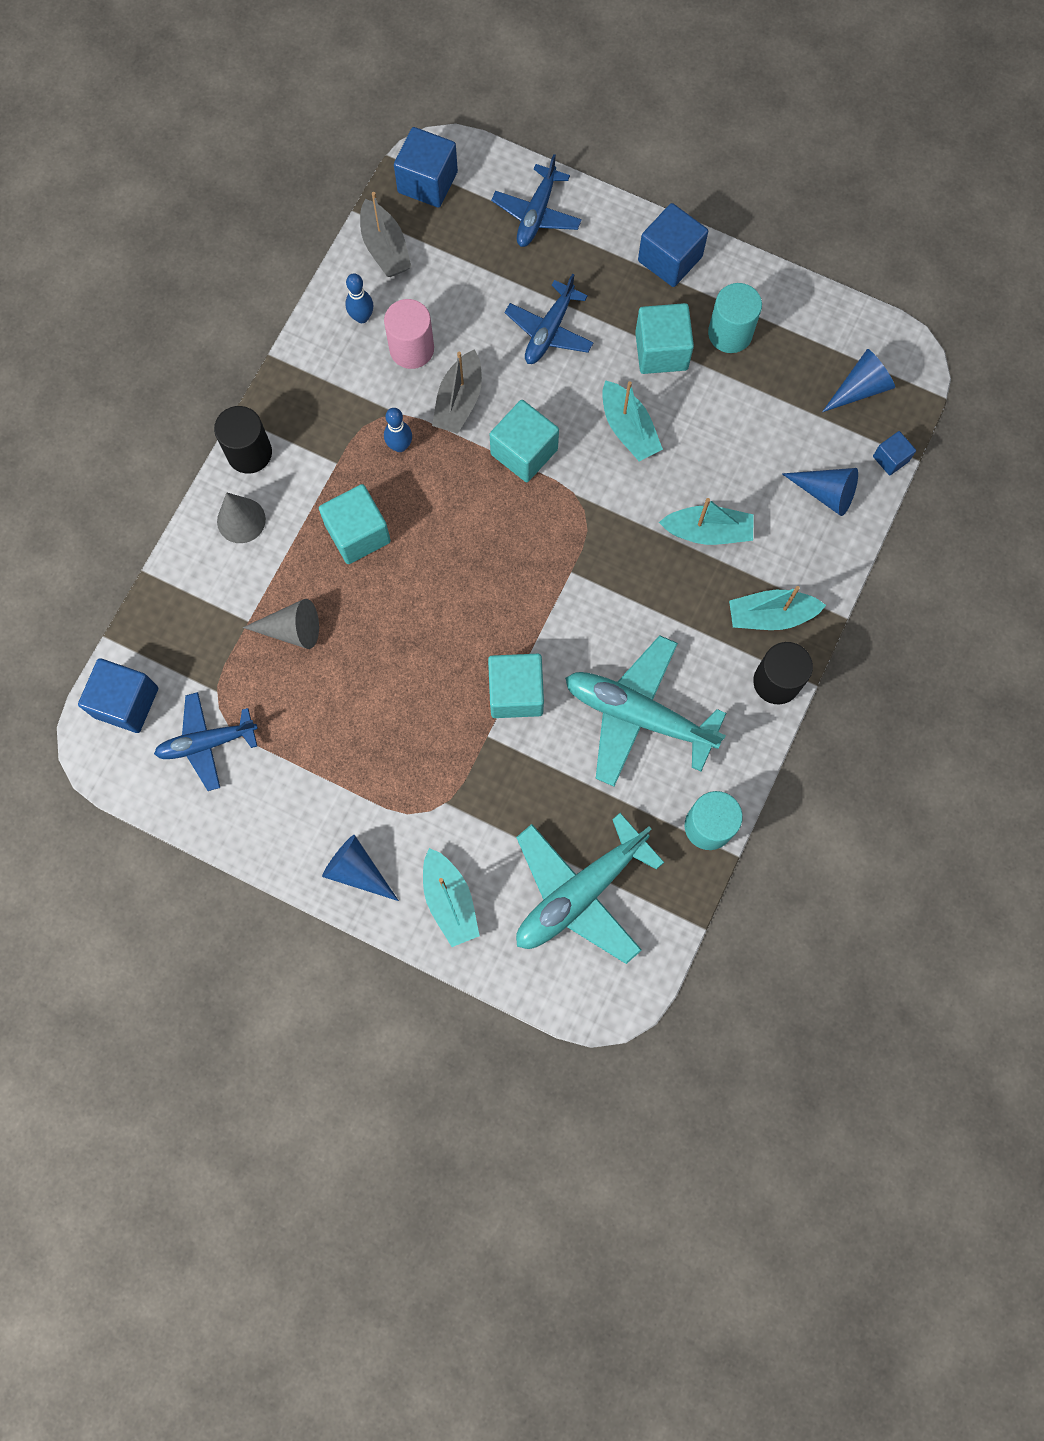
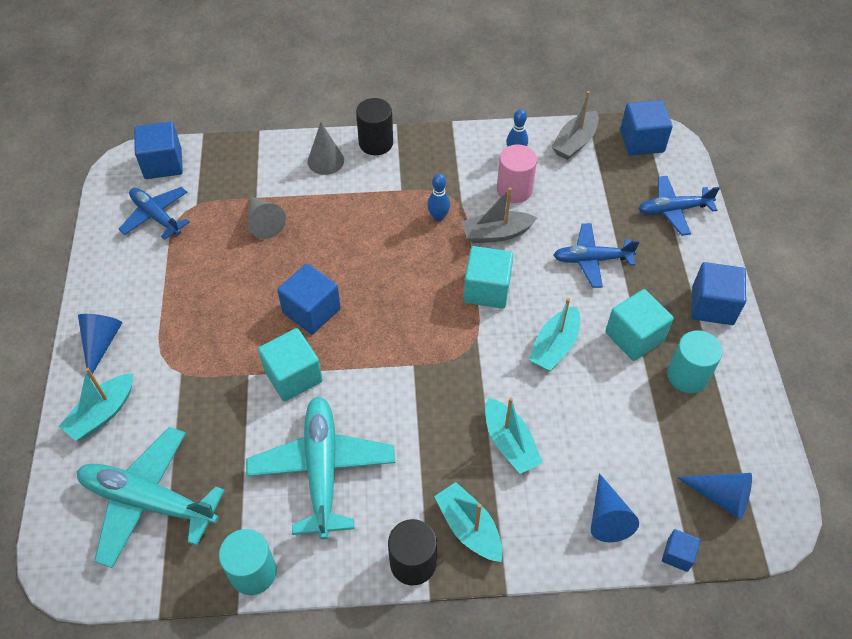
camera: 60 degrees right, 20 degrees down
(358, 534) = (357, 225): turquoise cube -> none
(445, 636) = (311, 311): none -> blue cube

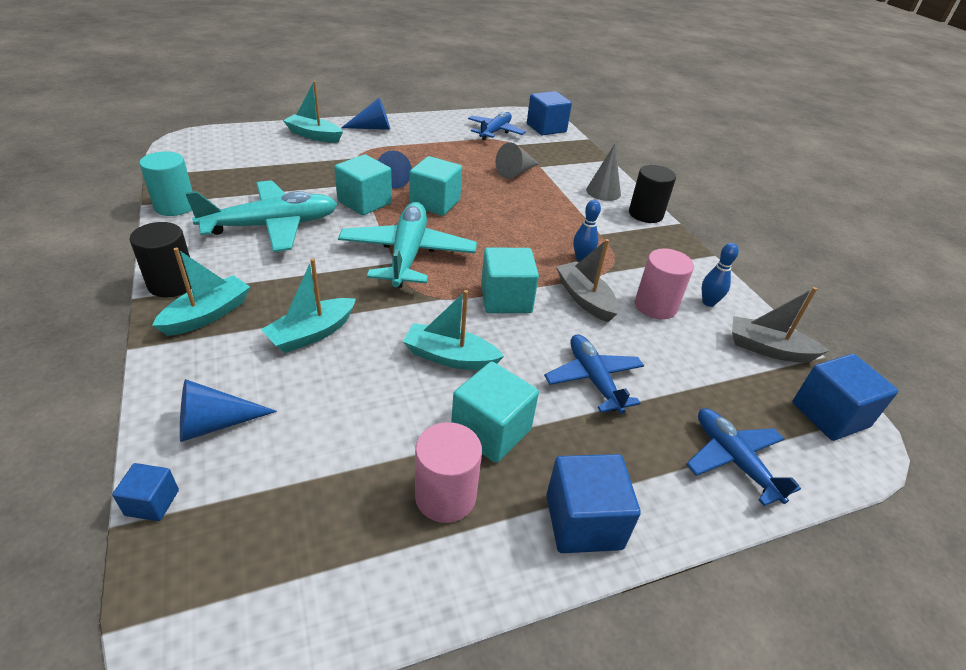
camera: 70 degrees right, 15 degrees down
(148, 501) = (241, 159): turquoise plane -> turquoise plane (407, 254)
(311, 311) = (435, 203): blue cube -> turquoise cube
(687, 375) = (445, 496): turquoise cylinder -> pink cylinder
(721, 496) = (243, 552): blue cone -> blue cone (398, 179)

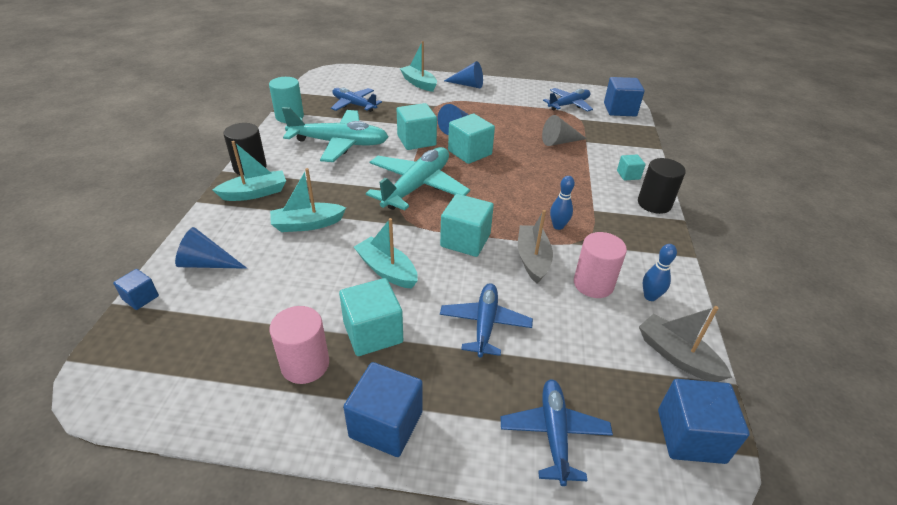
camera: 30 degrees right, 0 degrees up
(252, 175) = (354, 105): none -> blue plane
(603, 192) = (628, 175): grey cone -> turquoise cube

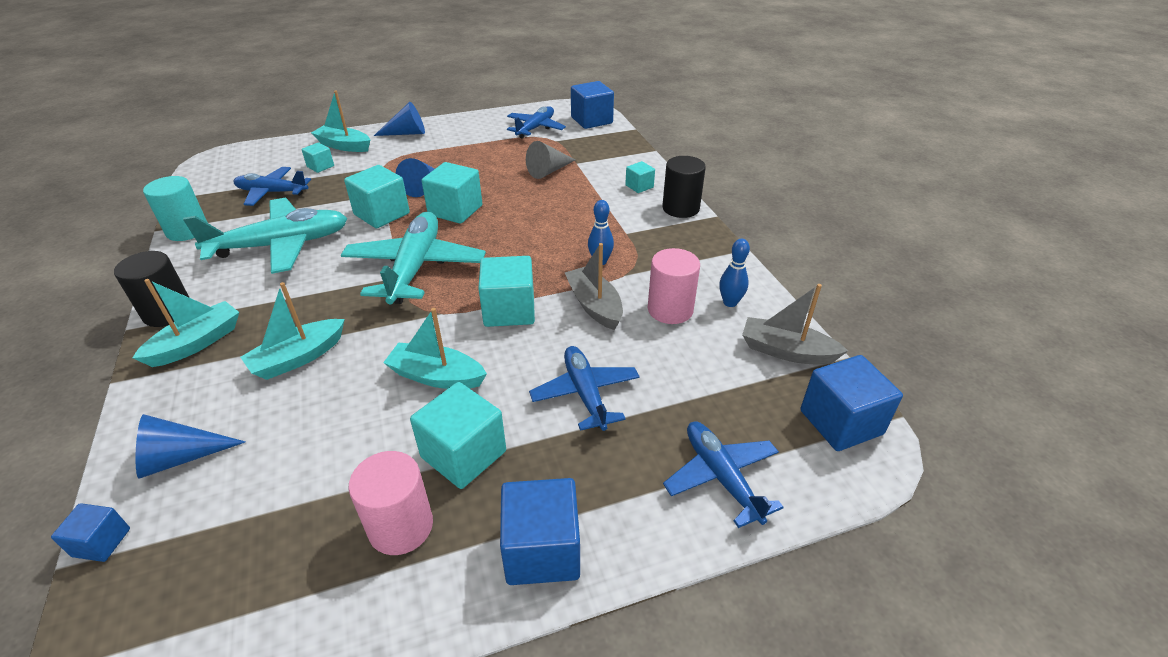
camera: 25 degrees left, 0 degrees up
(395, 94) = (320, 166): none -> turquoise cube

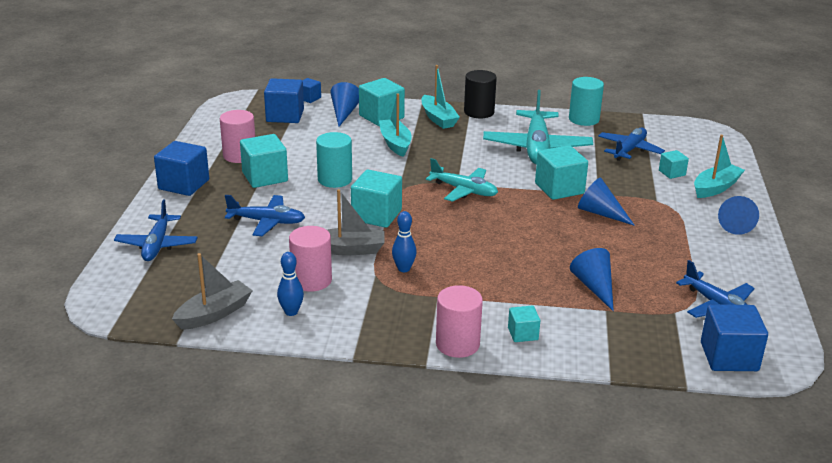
camera: 115 degrees right, 10 degrees down
(415, 267) = (464, 190): turquoise plane -> turquoise plane, size x0.63
(436, 376) = (335, 179): turquoise boat -> turquoise cylinder
(455, 210) = (543, 221): turquoise cube -> turquoise cube (381, 117)
(549, 171) = (594, 287): grey cone -> blue cone
(680, 208) = (457, 344): black cylinder -> pink cylinder
(721, 477) = (157, 245): blue plane -> blue plane turned 90 degrees clockwise
(840, 422) = (135, 305): blue cube -> blue cube (285, 116)

